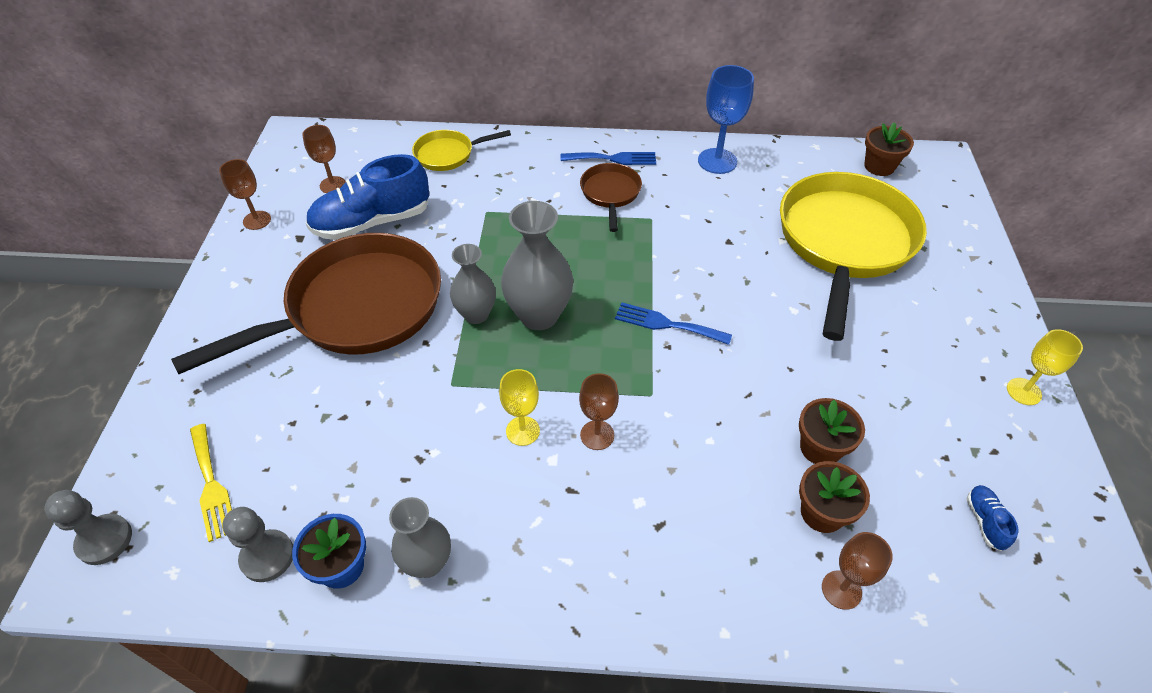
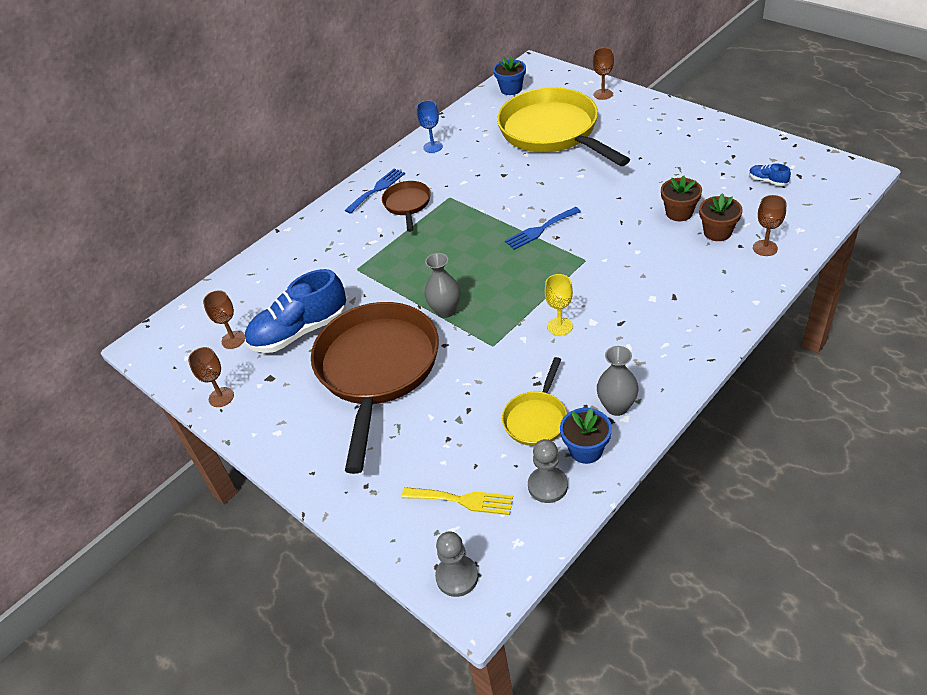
camera: 45 degrees left, 5 degrees down
(372, 222) = (300, 331): blue shoe -> blue shoe turned 45 degrees clockwise
(448, 154) = (276, 265): yellow pan -> yellow pan (536, 418)
(539, 315) = (477, 281): grey vase -> none
(597, 435) = (592, 295): brown goblet -> brown goblet (603, 94)
(610, 194) = (407, 204): brown pan -> brown pan turned 45 degrees clockwise
(717, 161) = (433, 147): blue goblet -> blue goblet, size x0.64
(879, 166) = (511, 89): brown flower pot -> blue flower pot
(1024, 391) = (708, 127): yellow goblet -> none

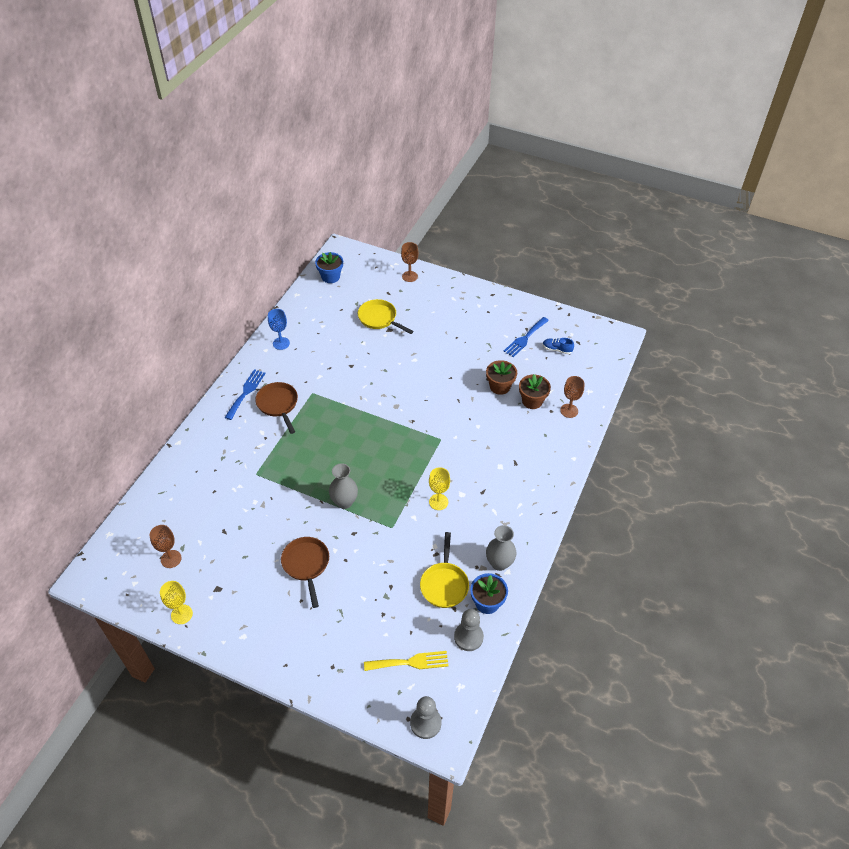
camera: 25 degrees left, 5 degrees up
(221, 397) = (181, 614): brown goblet -> yellow goblet
(300, 331) = (228, 541): blue shoe -> none
(377, 369) = (306, 565): brown pan -> brown pan, size x0.46
(540, 230) = (397, 415): blue fork -> blue fork (525, 338)
(553, 132) = (379, 318): yellow pan -> yellow pan, size x0.46

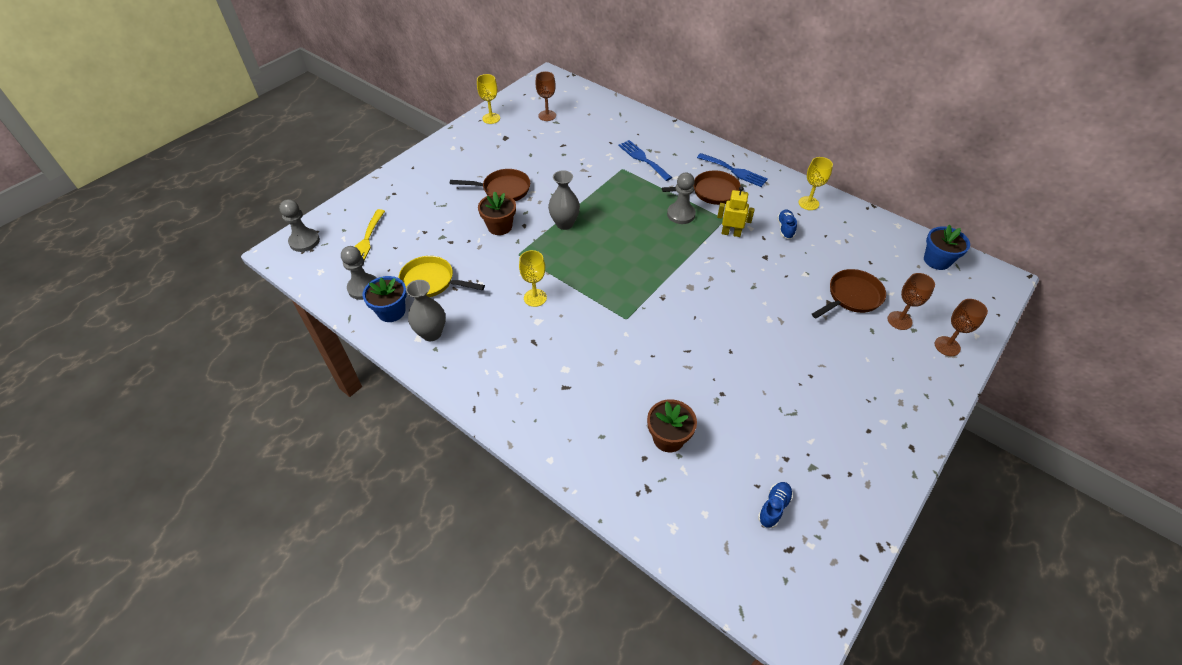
camera: 105 degrees right, 0 degrees up
(281, 343) = (808, 203): blue goblet -> yellow goblet
(313, 422) = (681, 214): none -> grey pawn
(315, 356) = (785, 228): none -> blue shoe
(329, 387) = (731, 233): none -> yellow robot
(379, 318) = (852, 297): yellow pan -> brown pan
(500, 386) = (704, 404): brown flower pot -> brown flower pot (499, 226)
(525, 338) = (803, 466): blue fork -> blue fork (643, 159)
(569, 410) = (639, 482): brown goblet -> brown goblet (899, 320)

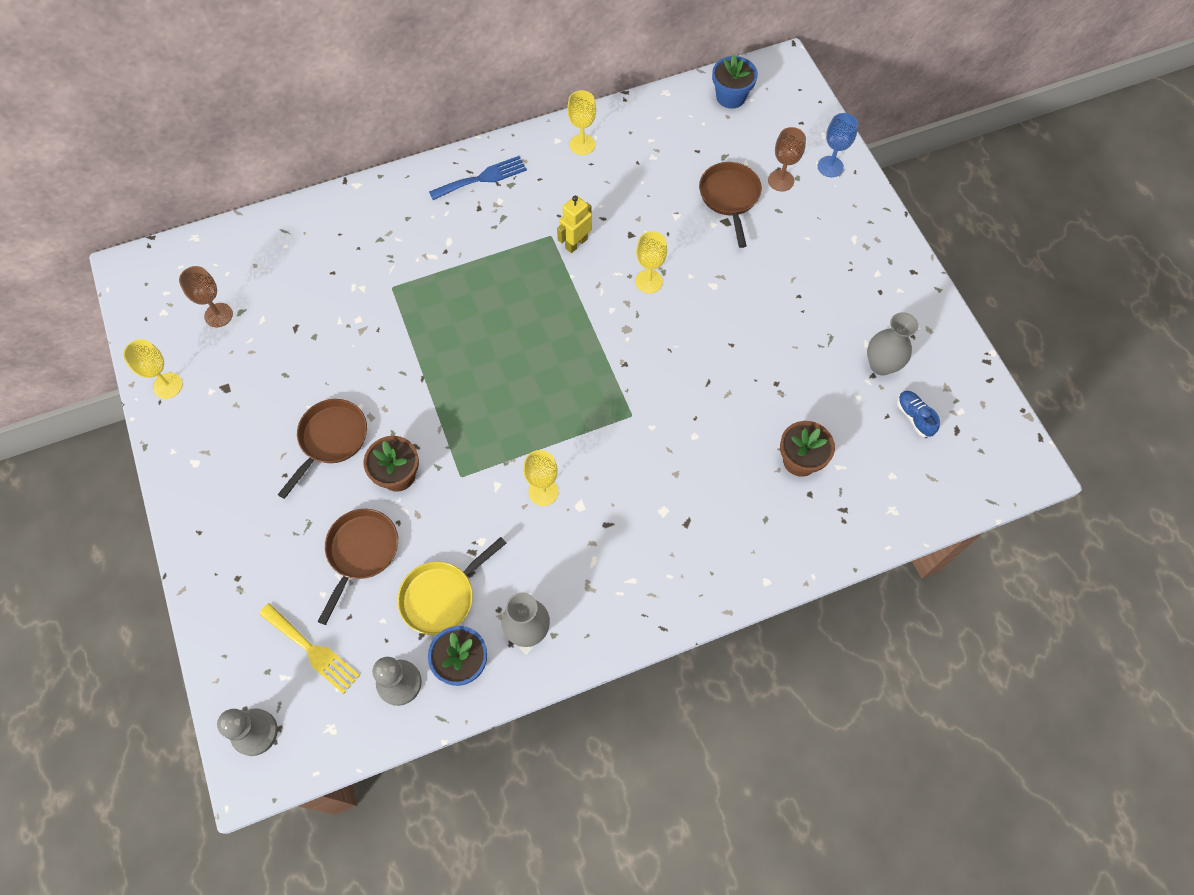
camera: 60 degrees left, 15 degrees up
(564, 224) = (444, 400): grey vase -> grey vase (881, 365)
(643, 159) = (391, 256): blue fork -> none
(681, 214) = (514, 273): grey pawn -> none
(711, 192) = (500, 221): brown pan -> brown pan (361, 552)
(738, 282) = (649, 281): none -> yellow goblet
(785, 228) = (604, 190): blue shoe -> none
(947, 346) = (830, 166): brown goblet -> blue goblet

